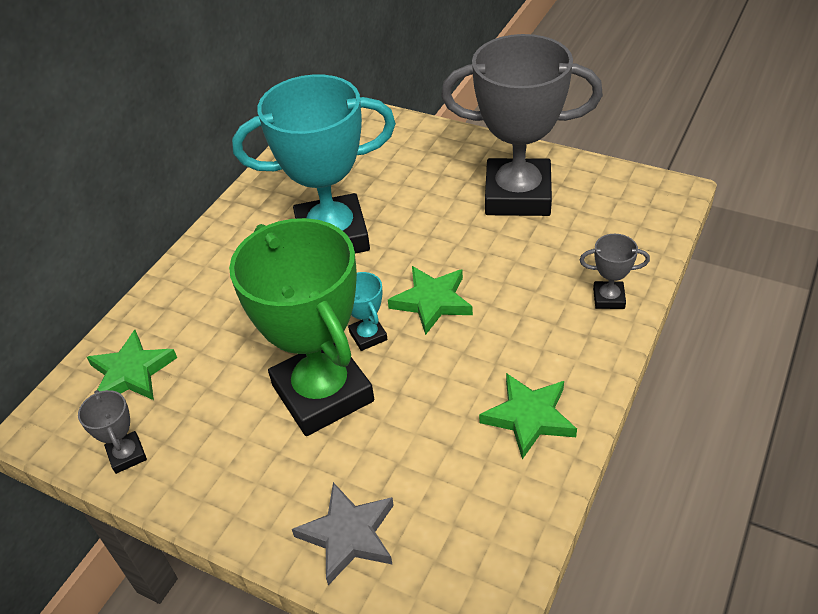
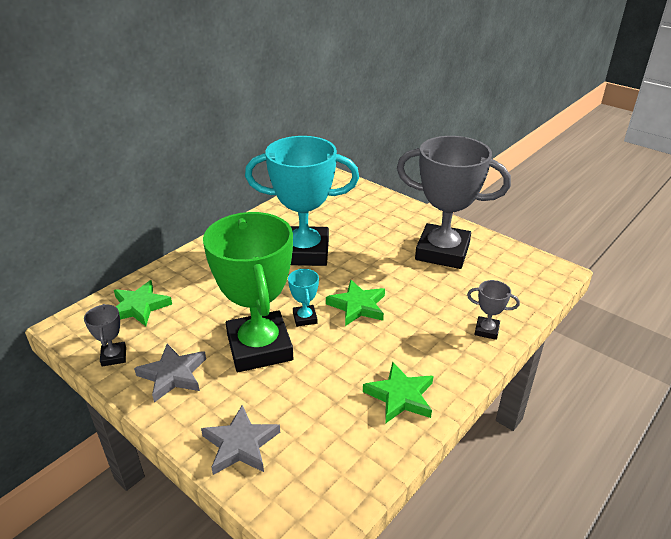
camera: 10 degrees right, 10 degrees down
(220, 461) = (173, 375): none -> grey star

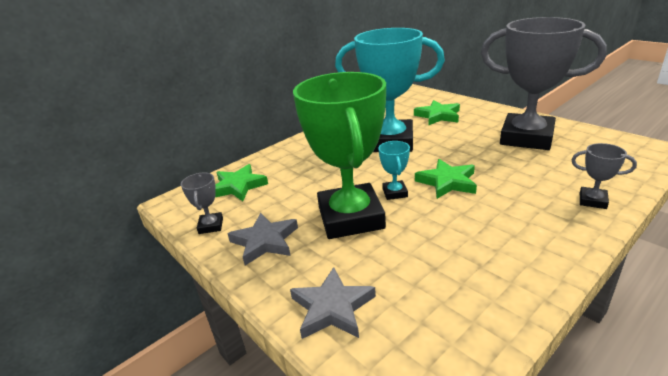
camera: 10 degrees right, 5 degrees down
(400, 396) = (507, 262): green star -> green star (438, 116)

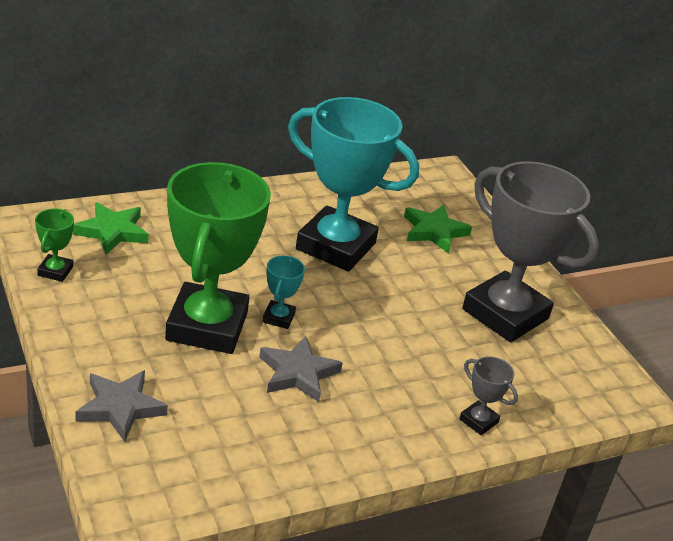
camera: 10 degrees right, 5 degrees up
(211, 226) = (55, 271): grey trophy -> green trophy
(265, 241) = (100, 314): grey star -> grey star (298, 373)
(447, 182) = (348, 330): green star -> none

